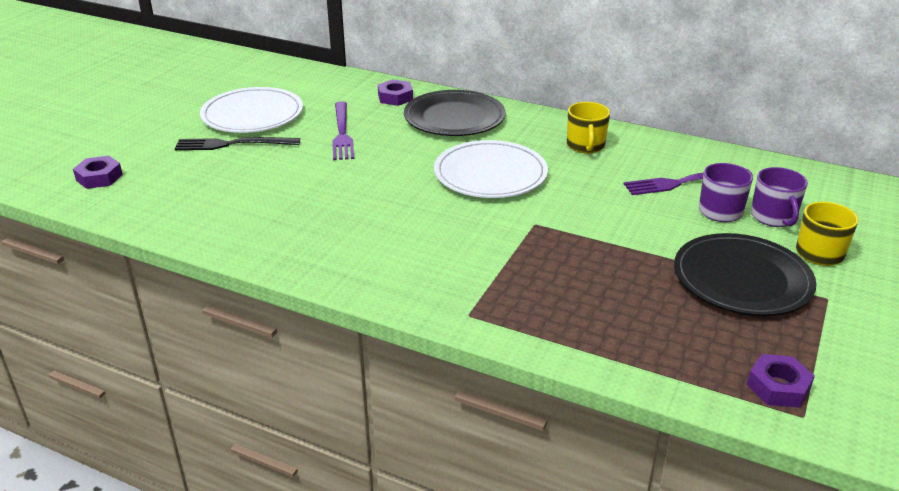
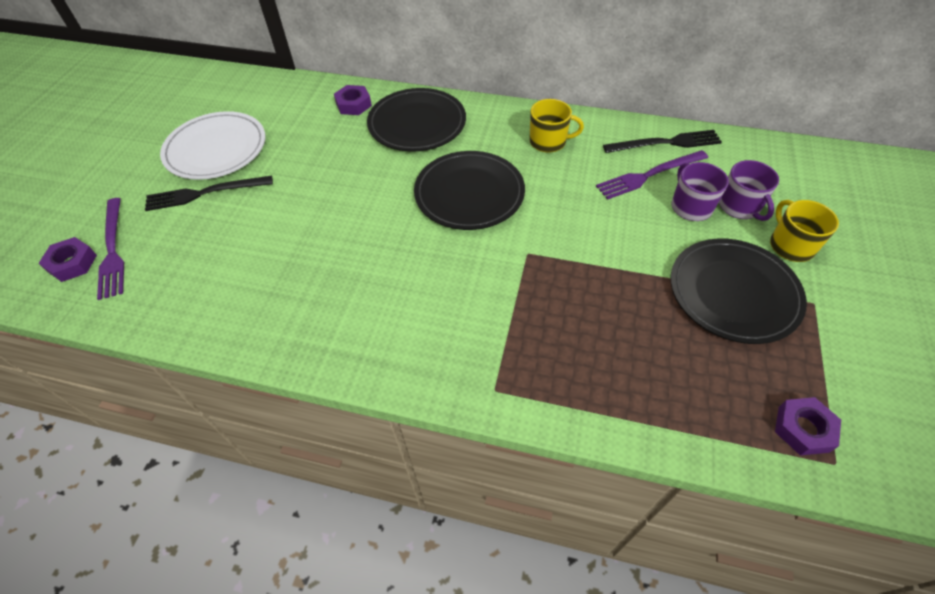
camera: 10 degrees left, 20 degrees up
(342, 133) = (312, 160): purple fork -> purple fork (112, 250)
(490, 174) = (469, 193): white plate -> black plate
(585, 146) = (548, 141): yellow mug -> yellow mug turned 75 degrees counterclockwise
(711, 160) = (666, 143): none -> black fork

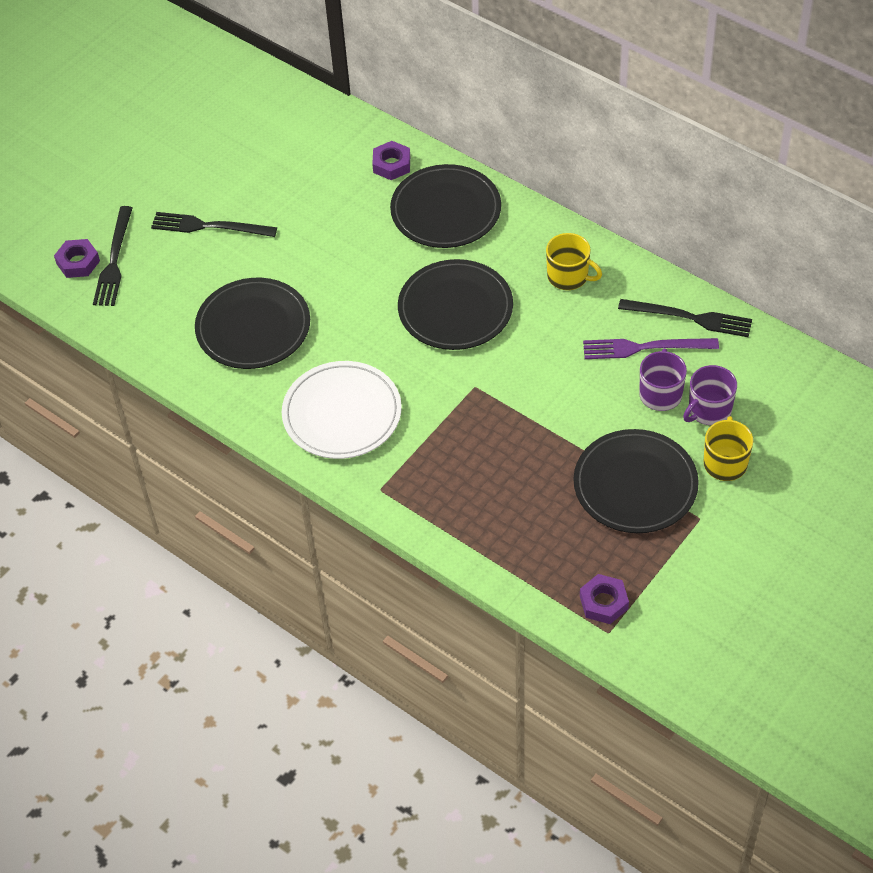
camera: 25 degrees right, 0 degrees up
(112, 250) = (114, 260): purple fork -> black fork
(216, 149) = (234, 177): white plate -> white plate (342, 413)
(282, 268) = (253, 327): none -> black plate
(739, 207) = (709, 410): purple mug -> purple mug turned 45 degrees clockwise

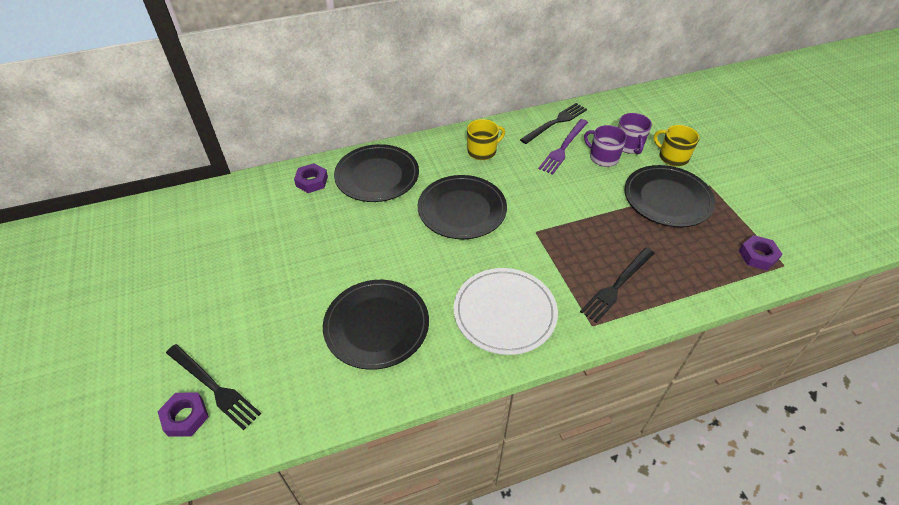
camera: 60 degrees left, 5 degrees down
(209, 226) = (252, 304): black fork -> black fork (617, 286)

